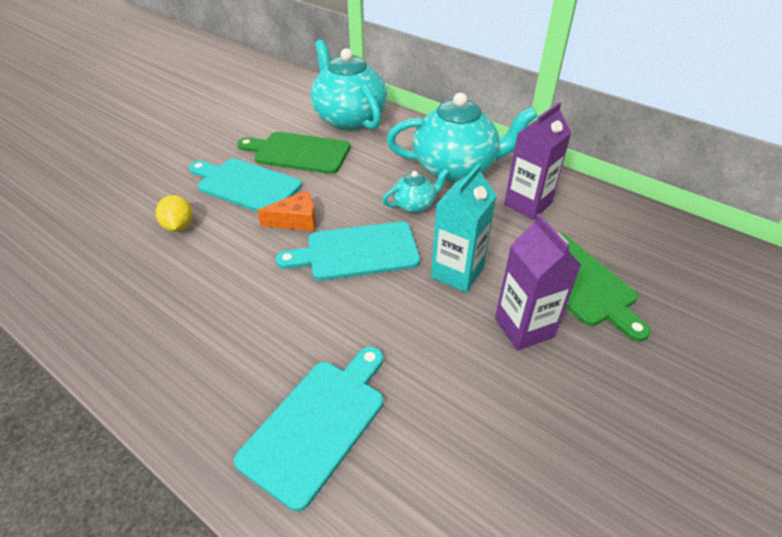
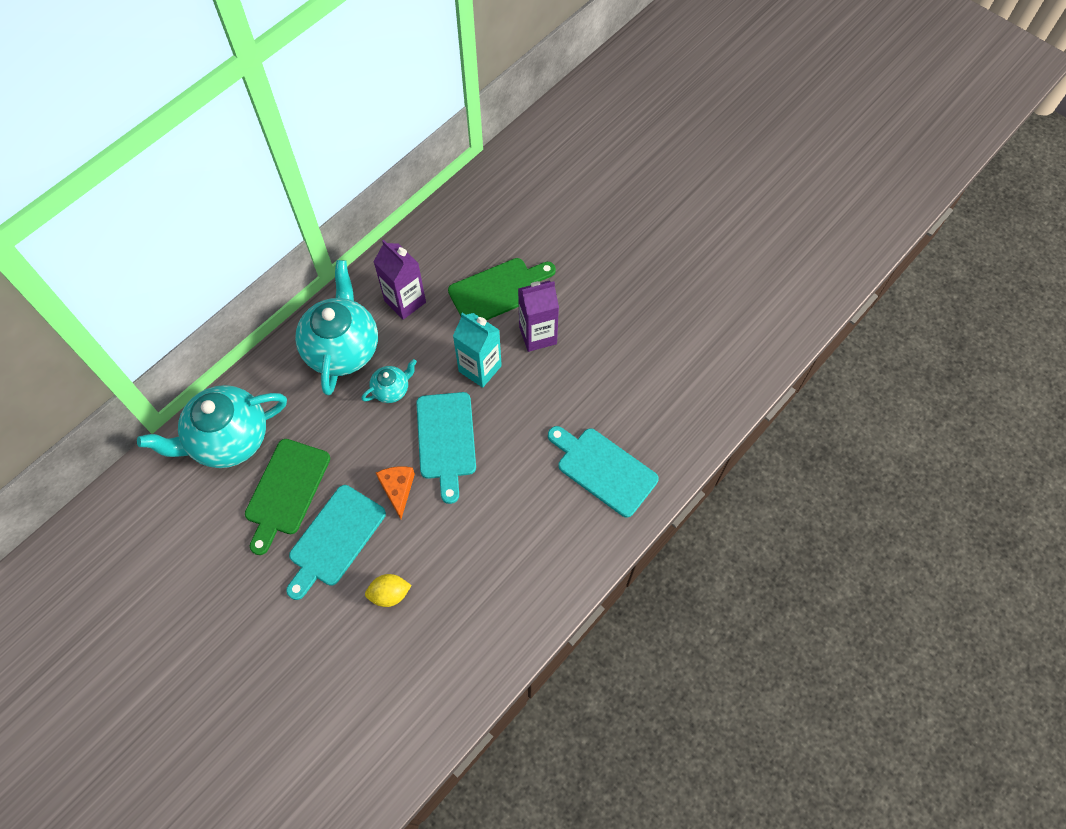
camera: 85 degrees left, 20 degrees up
(414, 205) = (391, 389): turquoise teapot -> turquoise teapot turned 75 degrees clockwise

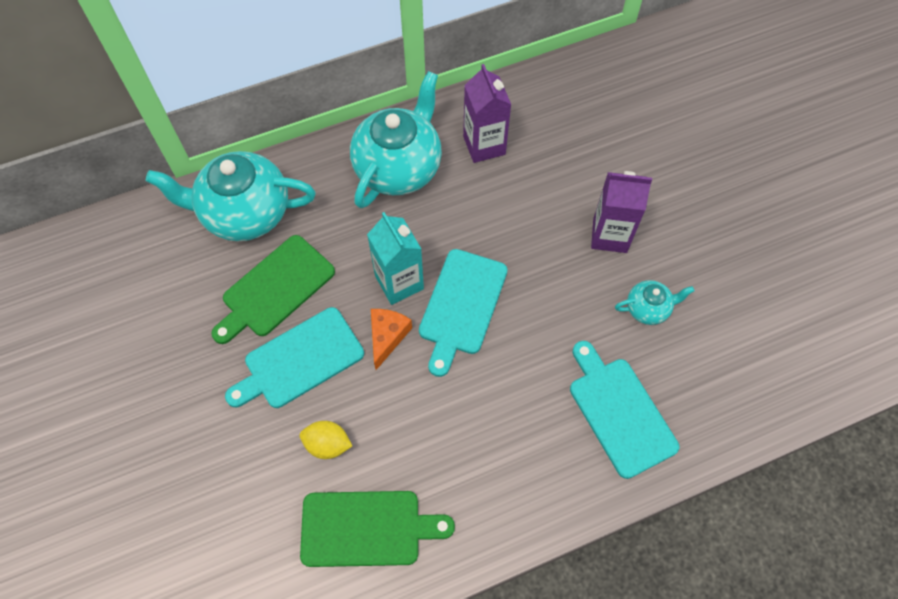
camera: 25 degrees right, 0 degrees up
(391, 389) = (429, 230): turquoise teapot -> turquoise teapot (648, 308)
(480, 368) = (531, 245): turquoise carton -> turquoise carton (399, 282)
(498, 290) = (587, 171): green cutting board -> green cutting board (367, 528)

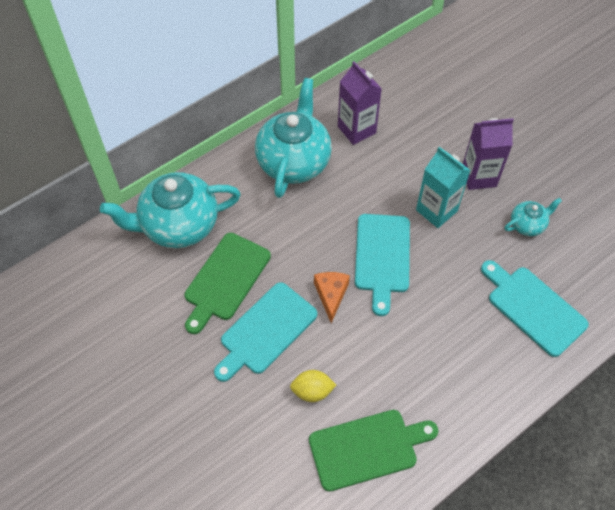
camera: 15 degrees left, 5 degrees down
(399, 282) = (326, 251): turquoise carton -> turquoise carton (436, 210)

